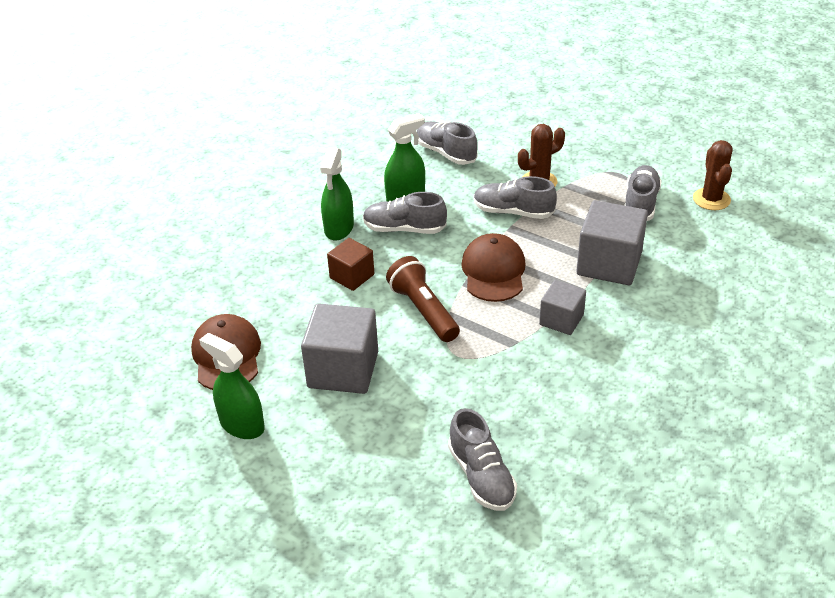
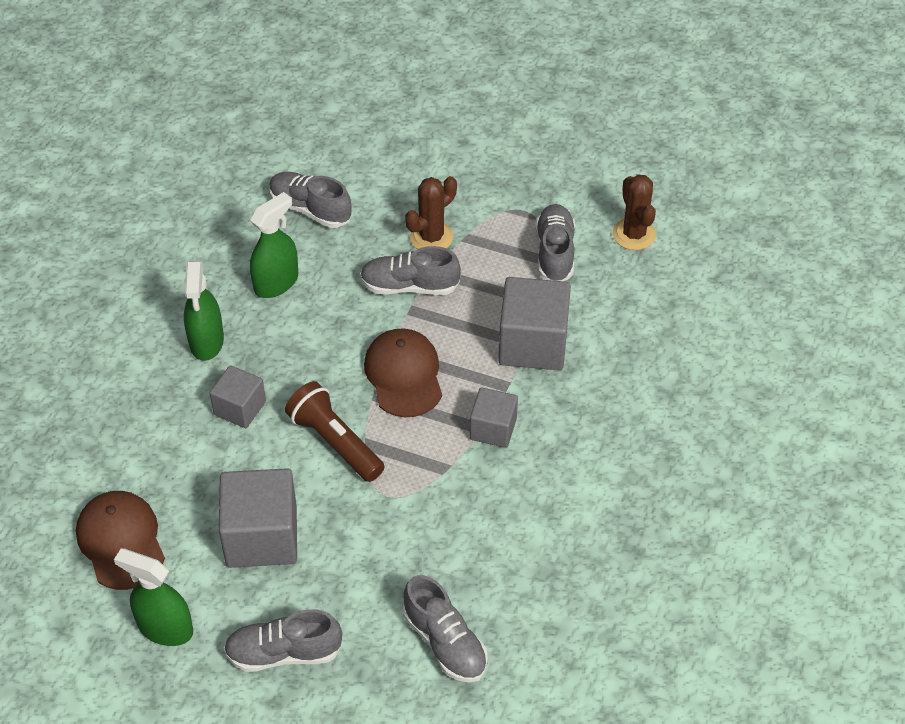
camera: 15 degrees left, 10 degrees up
(352, 276) = (240, 408): brown cube -> grey cube
(404, 229) = (286, 330): grey shoe -> grey shoe (284, 653)

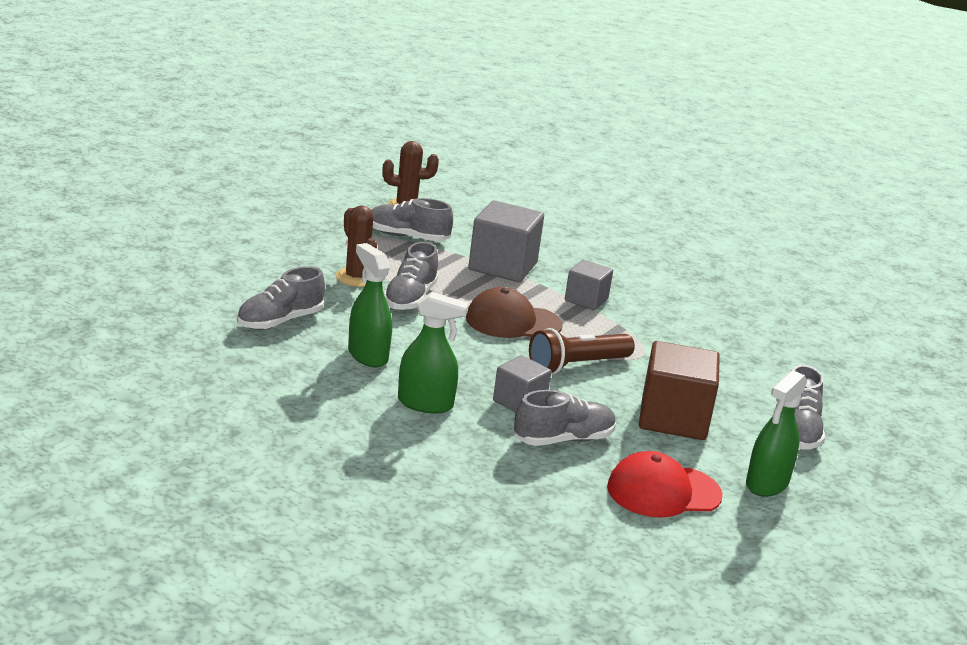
camera: 80 degrees left, 25 degrees down
(121, 541) = (663, 491): brown cap -> red cap
(262, 536) = (673, 418): grey cube -> brown cube
(445, 642) = (792, 362): grey shoe -> grey shoe (563, 439)

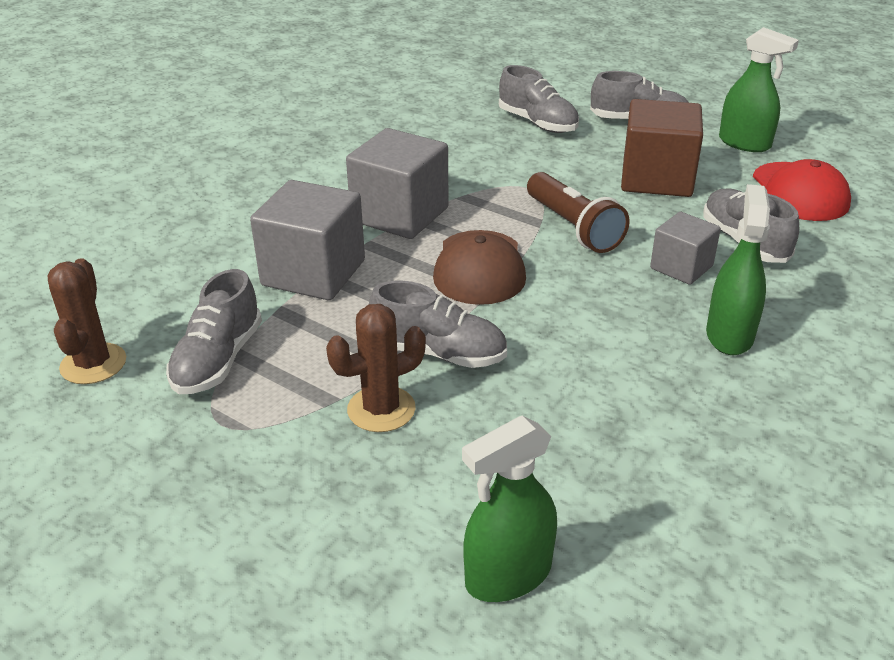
camera: 85 degrees left, 10 degrees up
(280, 321) = (564, 487): grey shoe -> grey shoe (538, 123)
(367, 355) = (630, 388): green spray bottle -> green spray bottle (508, 575)
(586, 300) = (400, 215): grey cube -> grey cube, size x1.70

